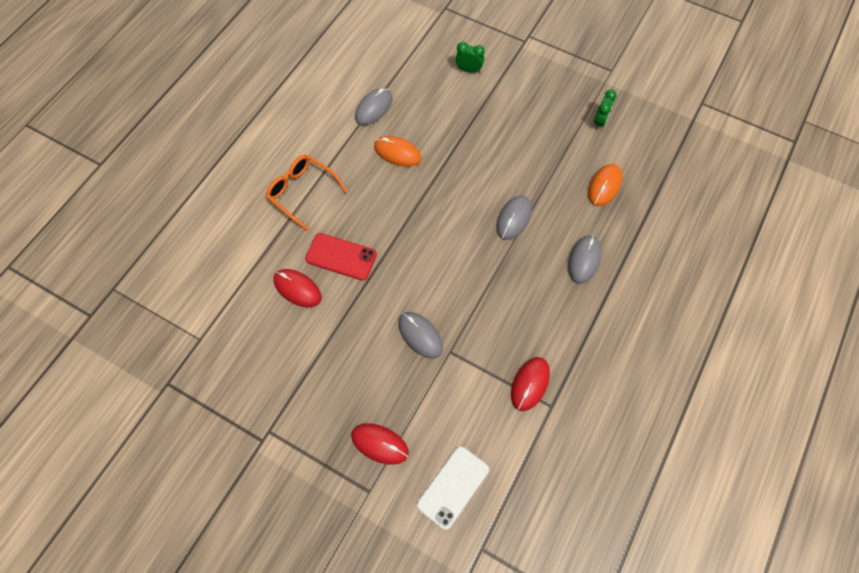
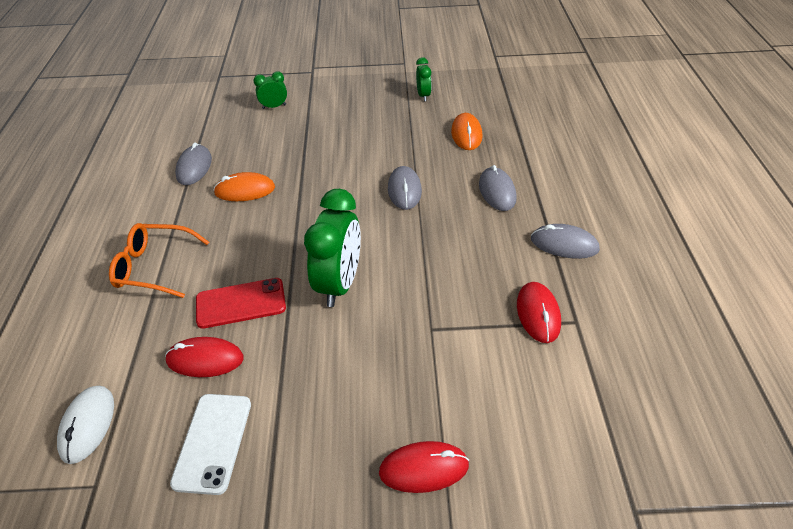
camera: 30 degrees left, 20 degrees down
(212, 296) = (88, 425): none -> white mouse
(413, 279) = (339, 284): none -> green clock
(420, 335) = (387, 331): grey mouse -> grey mouse (564, 244)
(453, 487) = (546, 463): white phone -> white phone (213, 442)

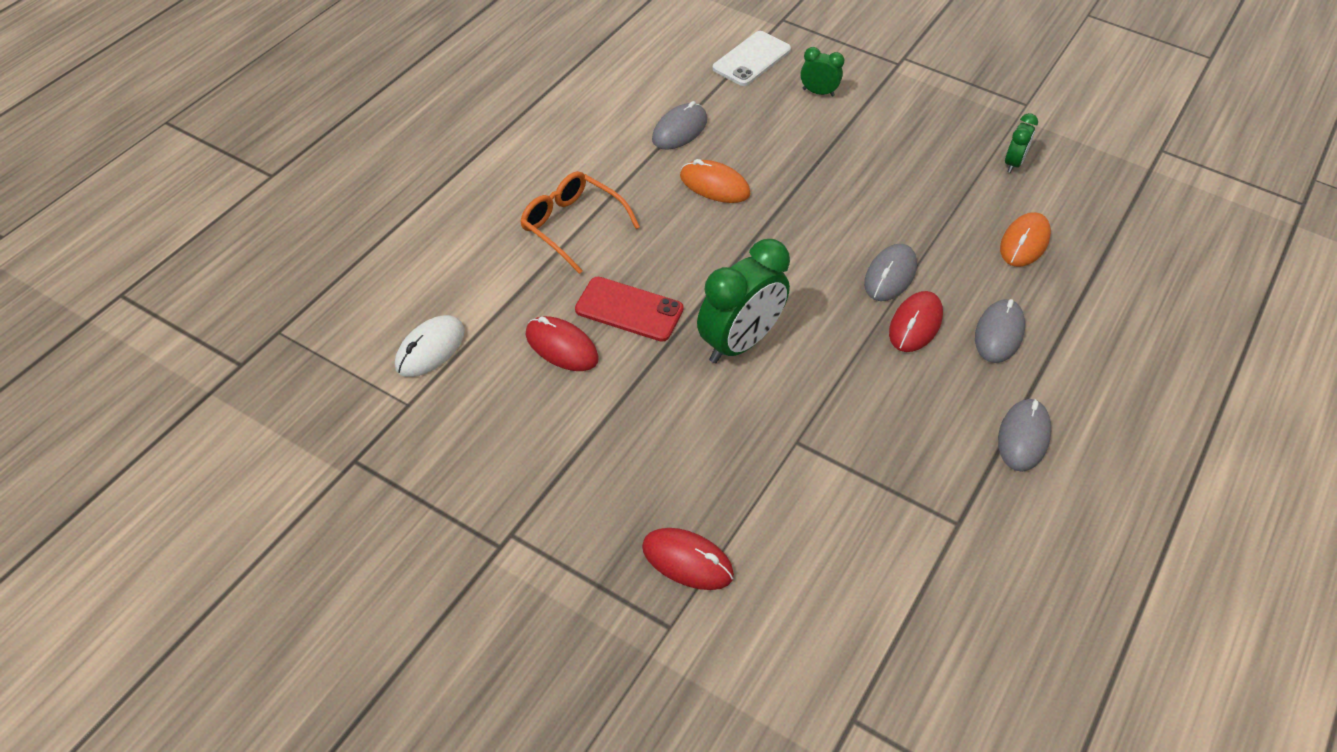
camera: 30 degrees right, 5 degrees up
(213, 442) = (522, 426): white phone -> white phone (752, 59)
(538, 314) = (923, 492): red mouse -> red mouse (915, 324)
(564, 244) = (1023, 437): grey mouse -> grey mouse turned 60 degrees clockwise

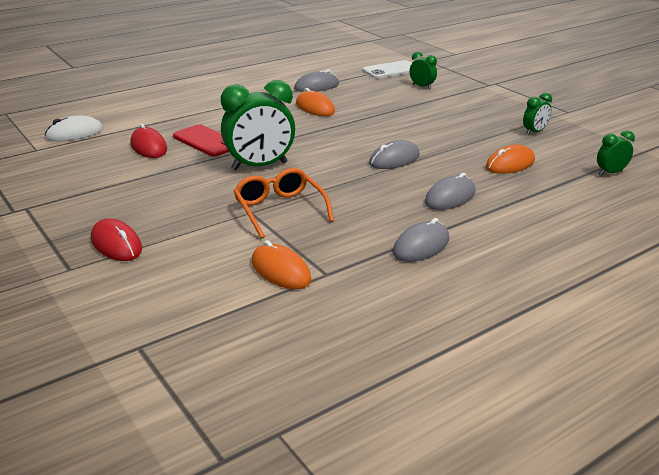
camera: 25 degrees right, 20 degrees down
(572, 226) = (210, 107): orange glasses -> orange glasses (279, 210)
(907, 537) = (280, 271): none -> orange mouse
(915, 324) = (390, 182): red mouse -> none
(1138, 226) = (610, 173): none -> green clock

